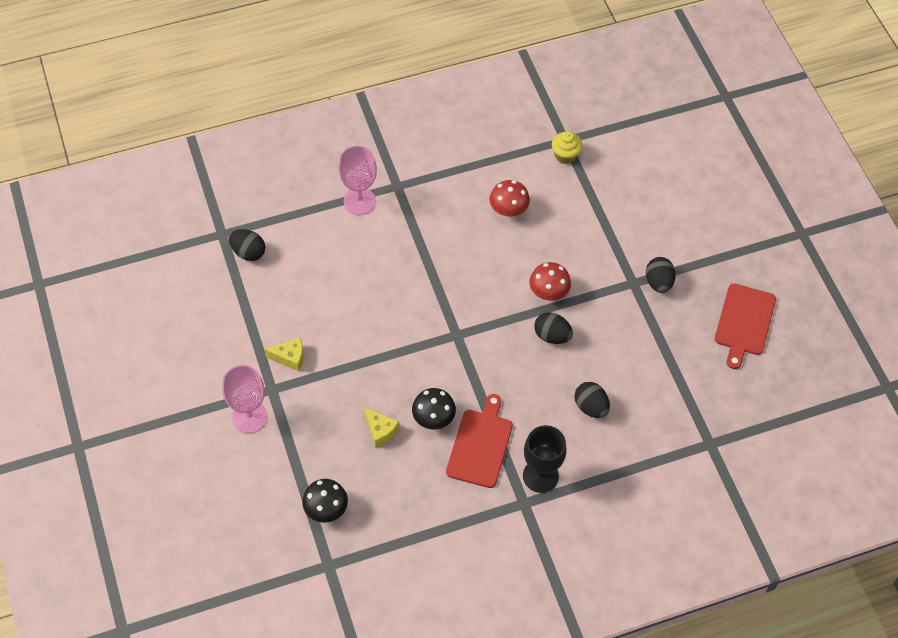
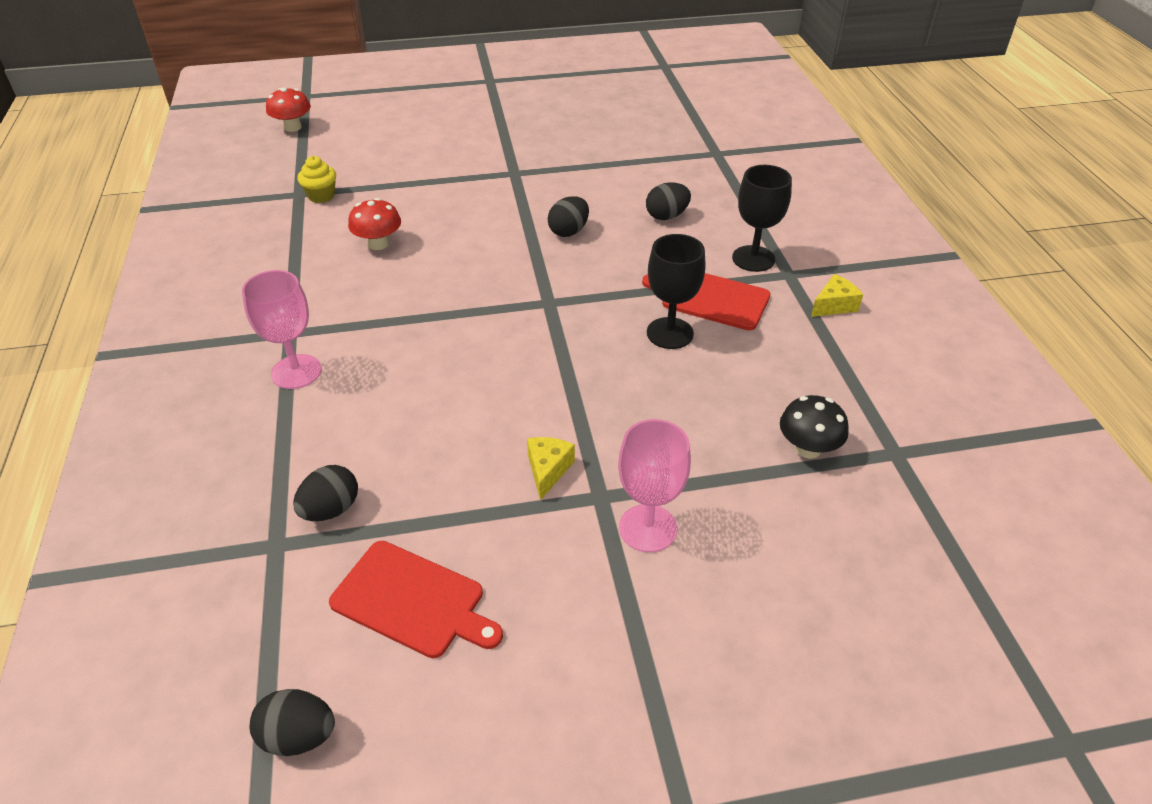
camera: 80 degrees left, 15 degrees down
(380, 431) = (684, 383): yellow cheese -> yellow cheese (834, 305)
(433, 418) = (670, 333): black mushroom -> black goblet
(548, 292) = (508, 227): red mushroom -> red mushroom (293, 127)
(658, 282) = (519, 158): black egg -> black egg (299, 736)
(744, 322) = (581, 119): red cutting board -> red cutting board (413, 600)

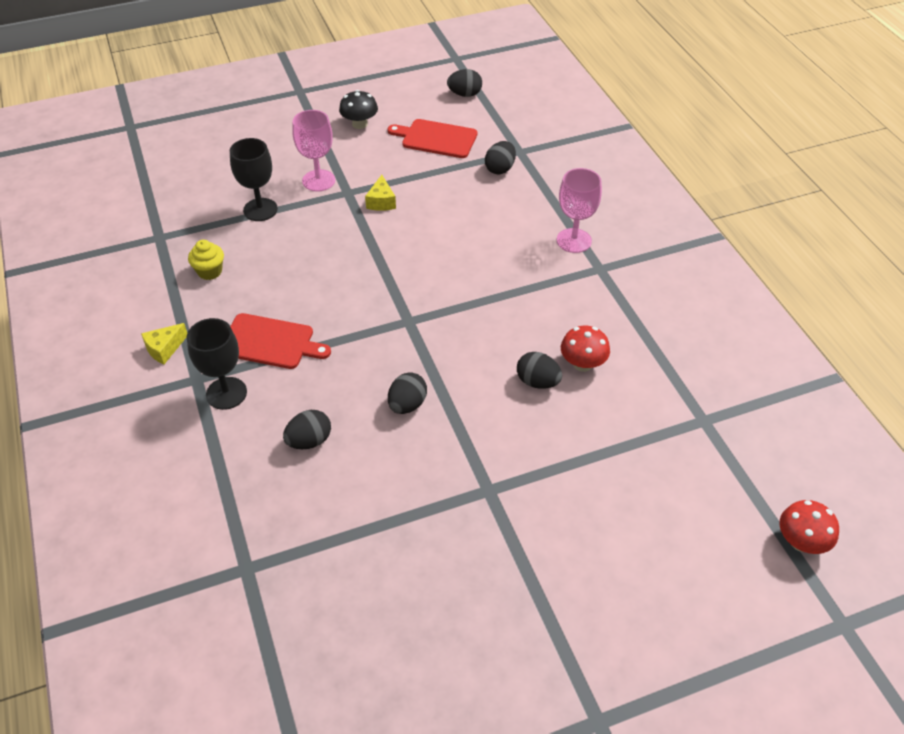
camera: 170 degrees right, 5 degrees up
(321, 196) = (678, 420): yellow cupcake -> yellow cupcake (210, 271)
(433, 235) = (537, 382): none -> black egg
(670, 333) = (306, 304): black goblet -> black goblet (260, 210)
(807, 448) = (216, 233): black mushroom -> black mushroom (359, 124)

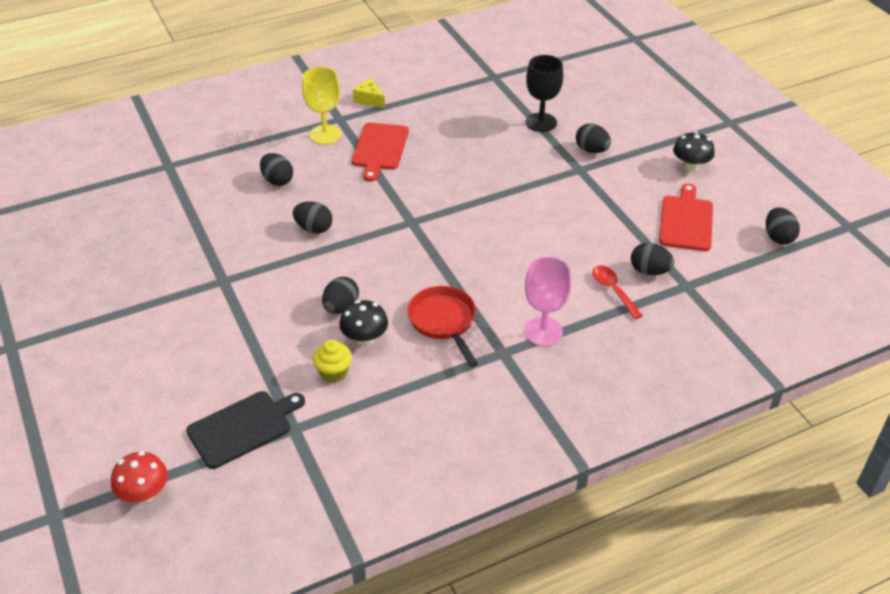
camera: 85 degrees right, 5 degrees down
(210, 271) = (457, 107): yellow cupcake -> yellow cupcake (334, 372)
(226, 393) = (325, 135): black goblet -> yellow goblet
(318, 180) = (591, 150): pink goblet -> black egg
(381, 202) = (571, 192): yellow cheese -> none
(523, 193) = (613, 290): none -> red spoon
(560, 305) = (444, 322): none -> red pan
(582, 364) = (365, 338): red mushroom -> black mushroom
(706, 461) = (243, 427): none -> black cutting board

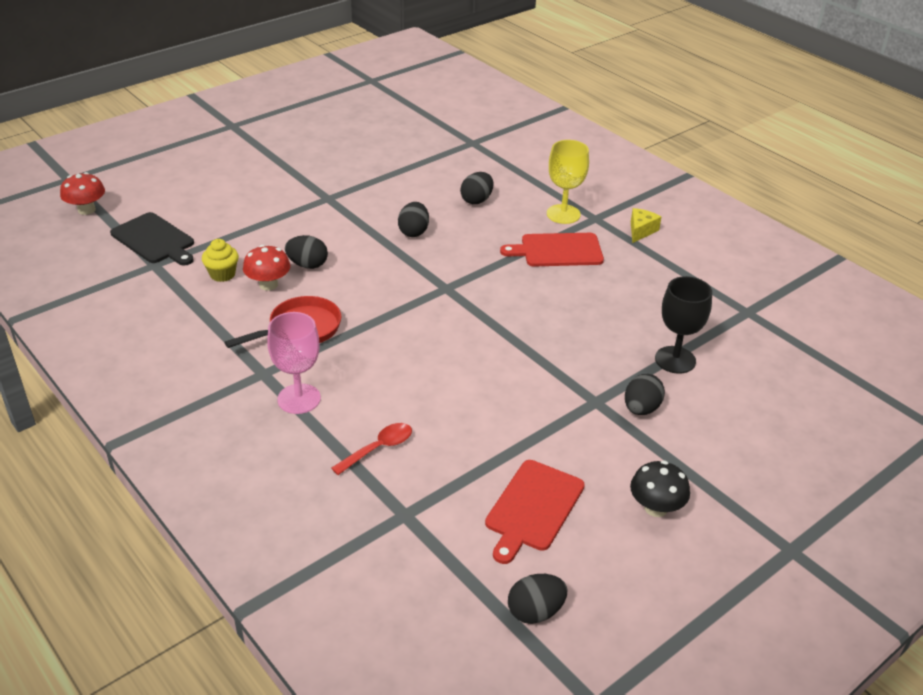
camera: 75 degrees right, 5 degrees down
(365, 338) = (268, 285): black mushroom -> red mushroom
(649, 271) = (422, 478): black egg -> none
(686, 221) = (533, 508): red cutting board -> red cutting board turned 120 degrees clockwise

